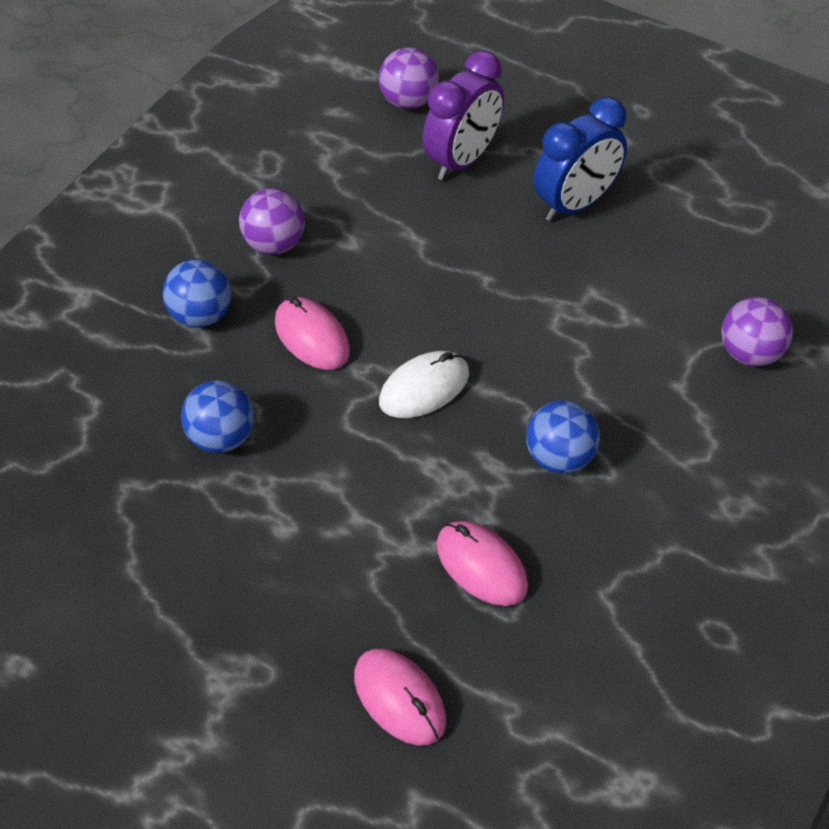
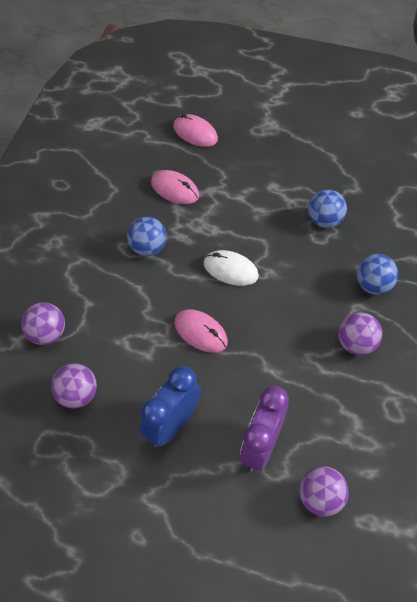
camera: 165 degrees right, 5 degrees up
(312, 337) = (304, 286): pink mouse -> pink mouse (201, 332)
(424, 388) = (230, 270): white mouse -> white mouse turned 75 degrees clockwise
(706, 263) = (77, 395): none -> purple ball

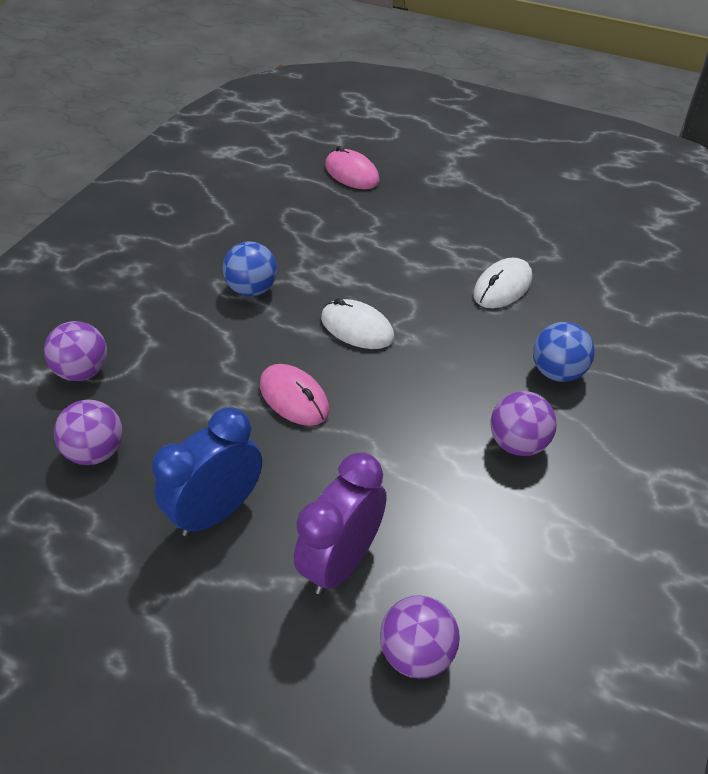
camera: 10 degrees right, 10 degrees down
(175, 189) = (308, 229): pink mouse -> none
(324, 220) = (502, 287): blue ball -> white mouse

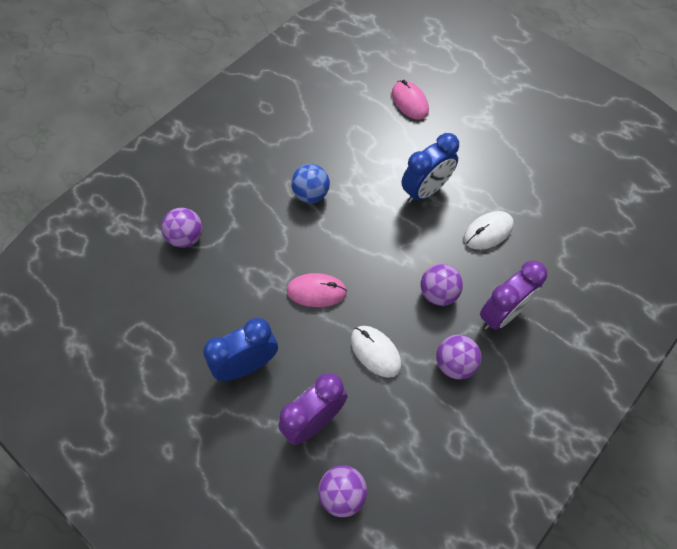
camera: 15 degrees right, 15 degrees up
(96, 452) = (183, 302): purple ball -> purple ball (438, 293)
(294, 398) = (316, 291): pink mouse -> pink mouse turned 60 degrees counterclockwise
(357, 328) = (374, 244): white mouse -> white mouse (375, 352)
(405, 259) = (425, 191): none -> blue clock
(557, 372) = (502, 314): blue ball -> purple clock

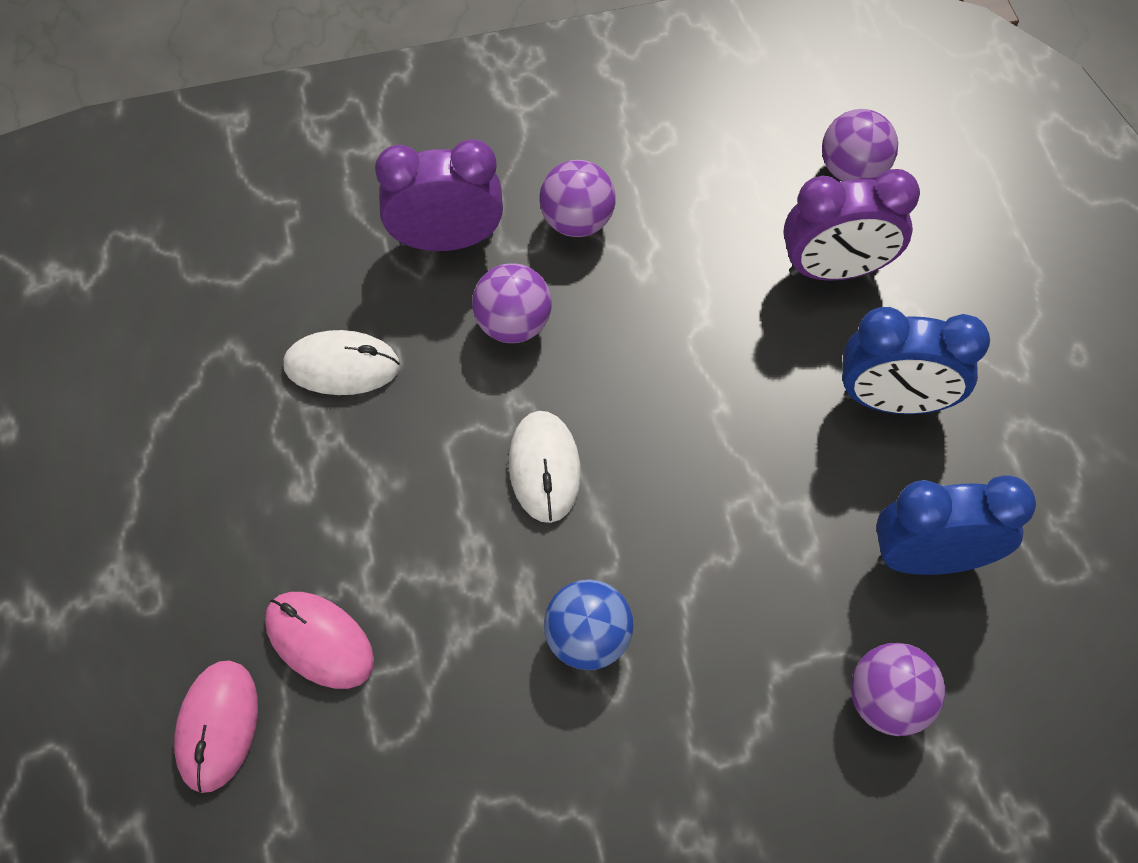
camera: 145 degrees left, 0 degrees up
(316, 291) = (707, 446): pink mouse -> pink mouse (319, 641)
(375, 352) = (680, 302): white mouse -> white mouse (544, 468)
(425, 191) = (374, 505): blue clock -> blue clock (930, 558)

